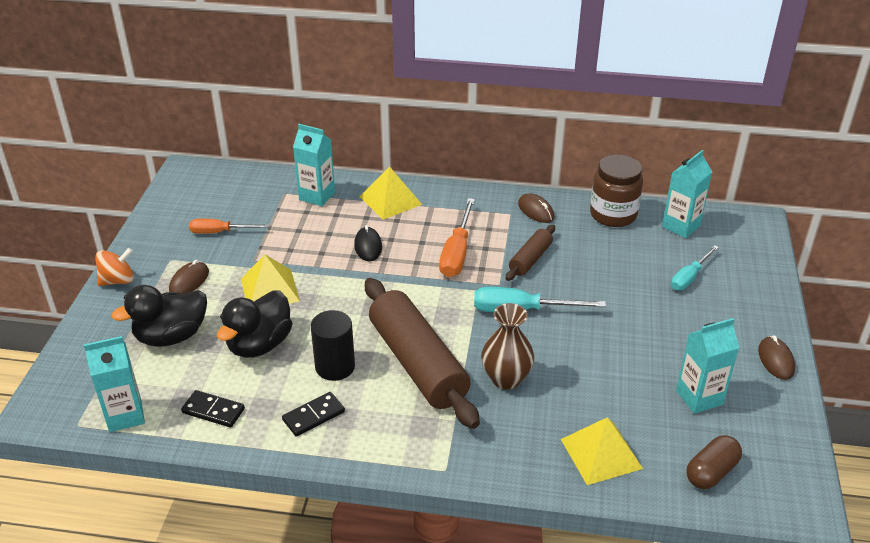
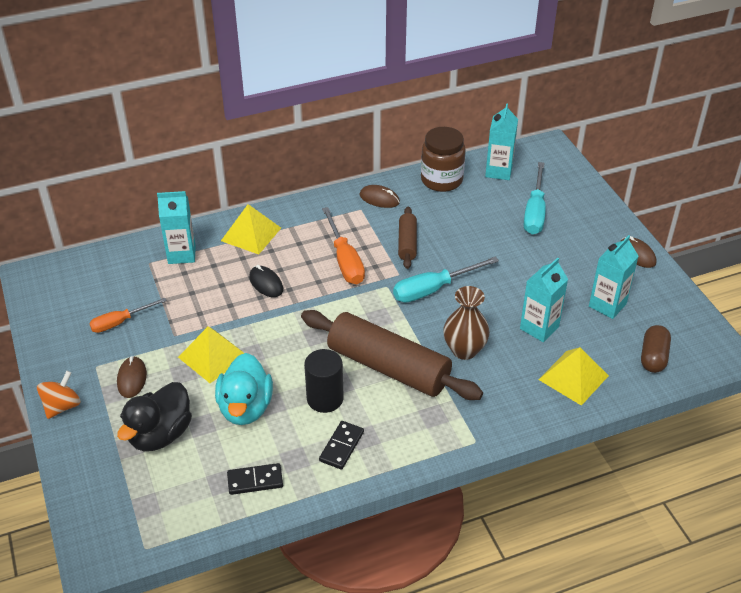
camera: 30 degrees left, 5 degrees up
(125, 415) = (181, 520): turquoise carton -> turquoise carton (539, 328)
(259, 344) = (245, 408): black duck -> turquoise duck
(689, 277) = (534, 212): turquoise screwdriver -> turquoise screwdriver, size x1.51

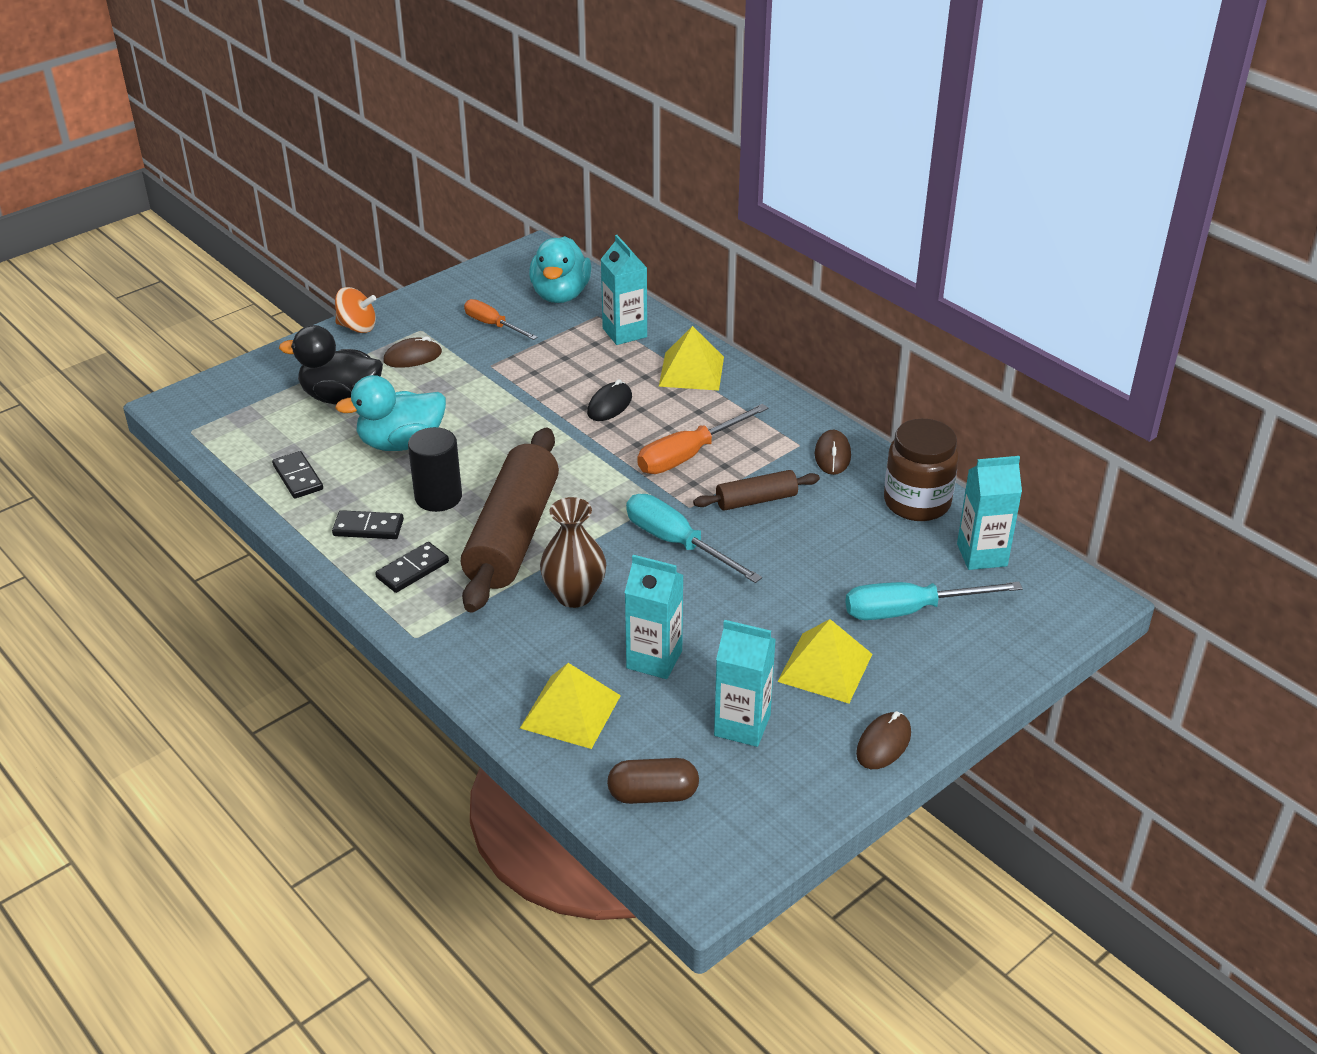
camera: 70 degrees right, 5 degrees down
(106, 275) = (560, 295): none -> turquoise duck
(212, 356) = (470, 399): yellow pyramid -> yellow pyramid (825, 667)
(402, 429) = (412, 570): none -> black domino

